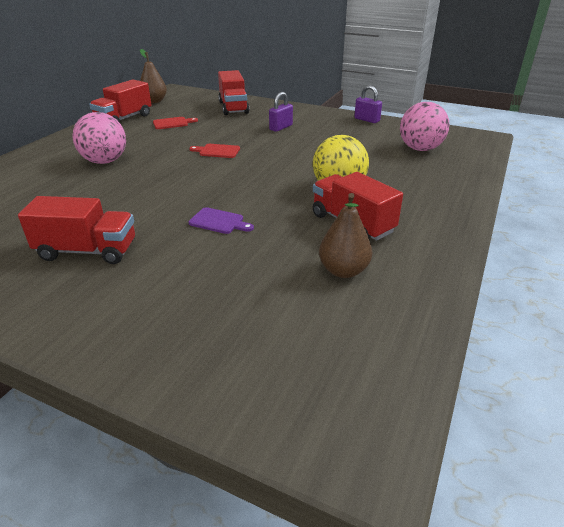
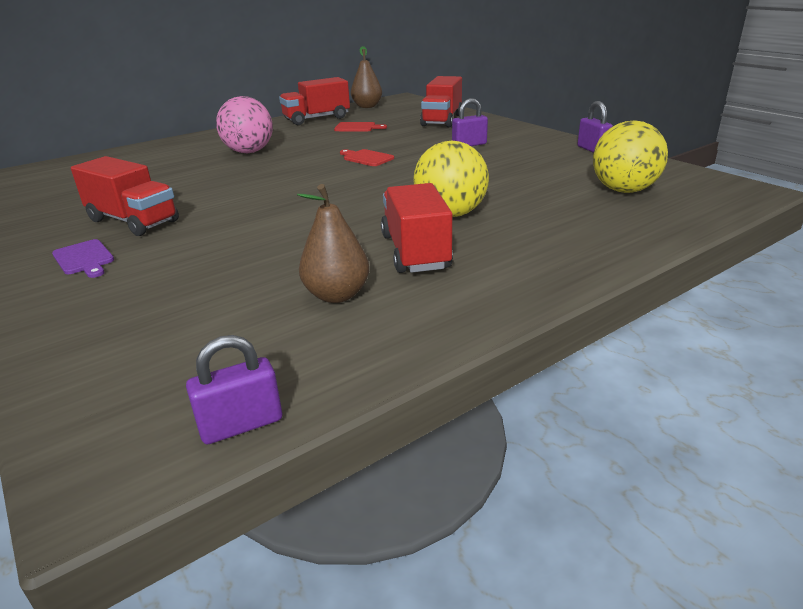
camera: 30 degrees right, 5 degrees down
(219, 221) = (277, 221): purple cutting board -> purple cutting board (84, 259)
(406, 383) = (241, 425): none -> purple padlock
(420, 149) = (624, 190): pink ball -> yellow ball

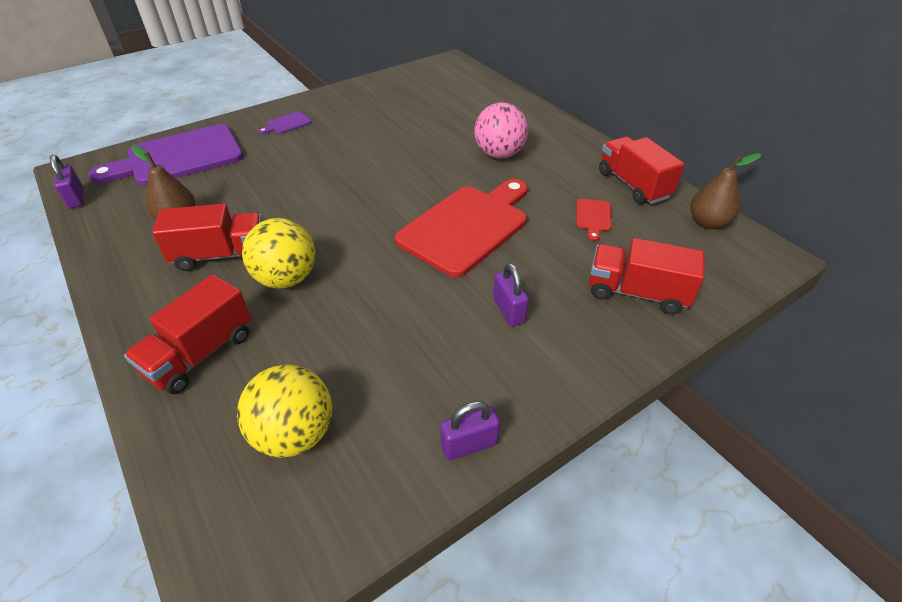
camera: 90 degrees right, 15 degrees up
(133, 221) = (342, 128): red truck -> red truck (200, 353)
(134, 336) = (179, 157): none -> purple cutting board
(366, 158) = (467, 226): red cutting board -> red cutting board, size x2.47

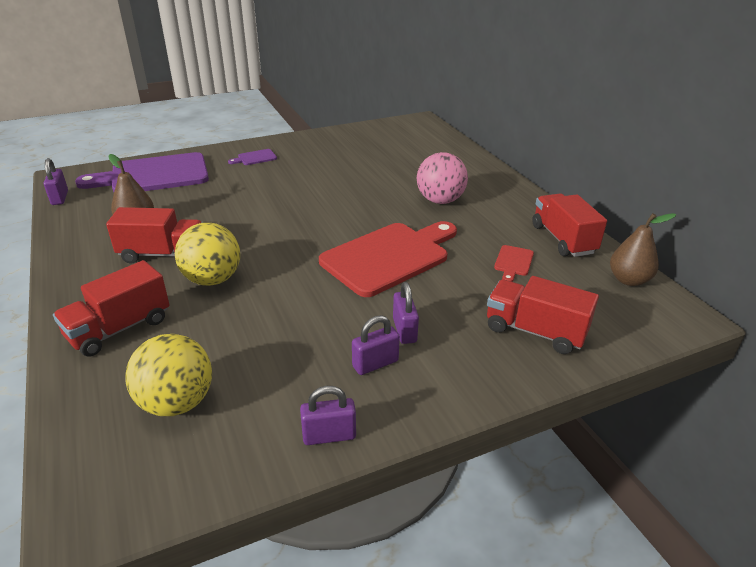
camera: 10 degrees right, 10 degrees down
(490, 353) = (375, 364): none -> purple padlock

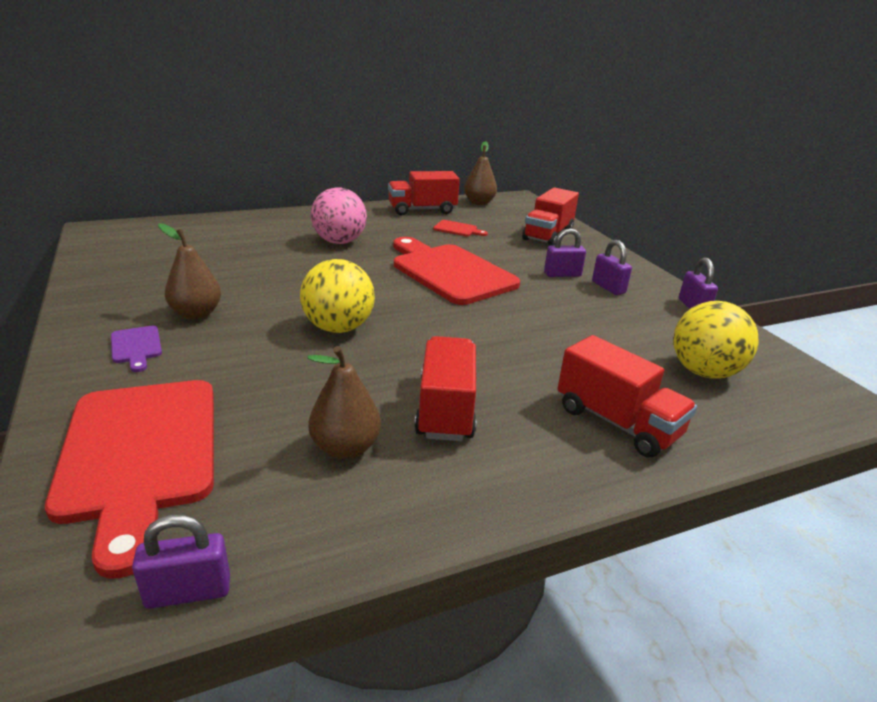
camera: 90 degrees left, 5 degrees down
(154, 175) = (140, 454): purple cutting board -> red cutting board
(212, 279) = (503, 365): yellow ball -> yellow ball (338, 328)
(296, 166) = (196, 313): none -> brown pear

